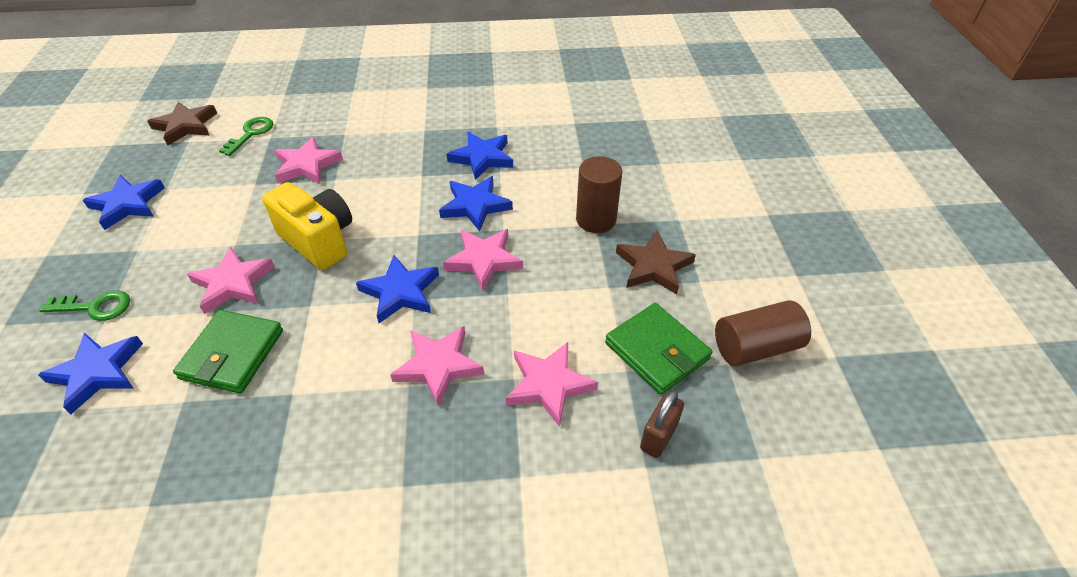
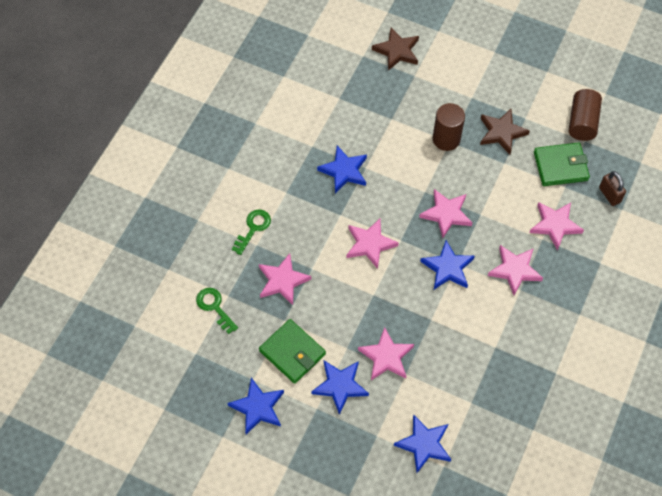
camera: 60 degrees left, 15 degrees up
(95, 307) = (362, 440): green key -> green key (253, 228)
(185, 126) = (171, 351): brown star -> brown star (397, 51)
(232, 354) = (449, 370): green wallet -> green wallet (292, 352)
(319, 241) = (373, 297): yellow camera -> none
(395, 211) = (370, 244): none -> pink star
(475, 206) = (393, 197): blue star -> blue star (340, 386)

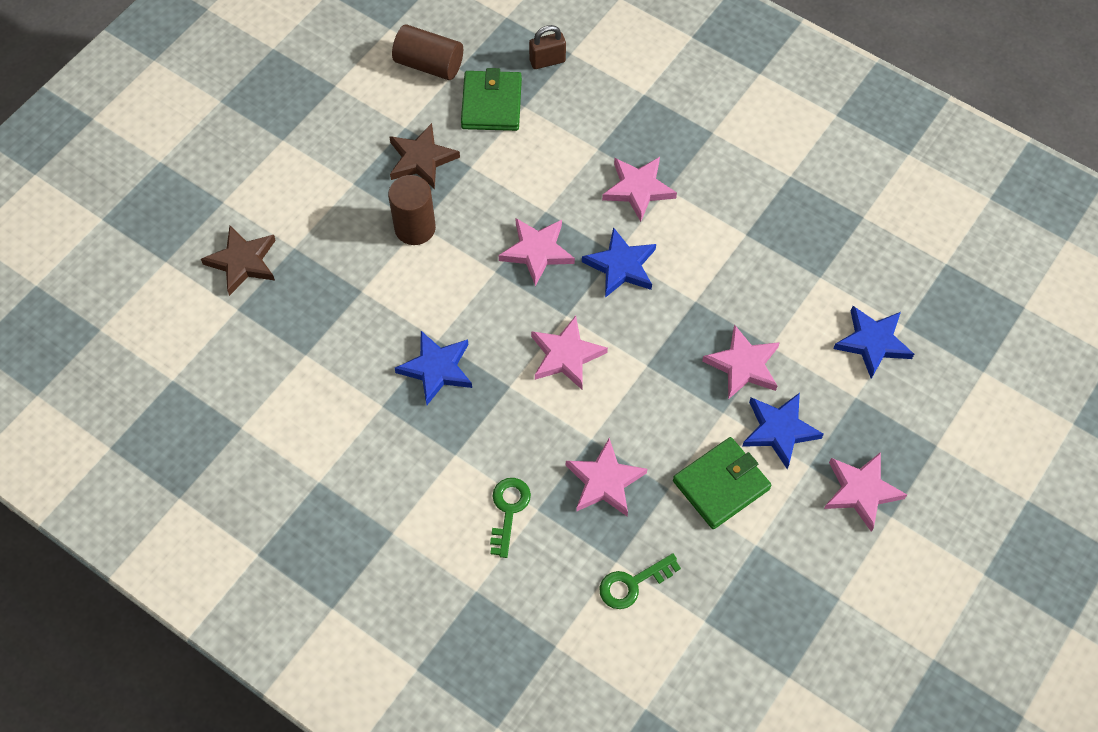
camera: 80 degrees left, 0 degrees up
(253, 228) = (508, 510): green key -> green key turned 60 degrees clockwise
(258, 407) = (800, 543): blue star -> none
(555, 225) = (580, 130): pink star -> pink star (861, 491)

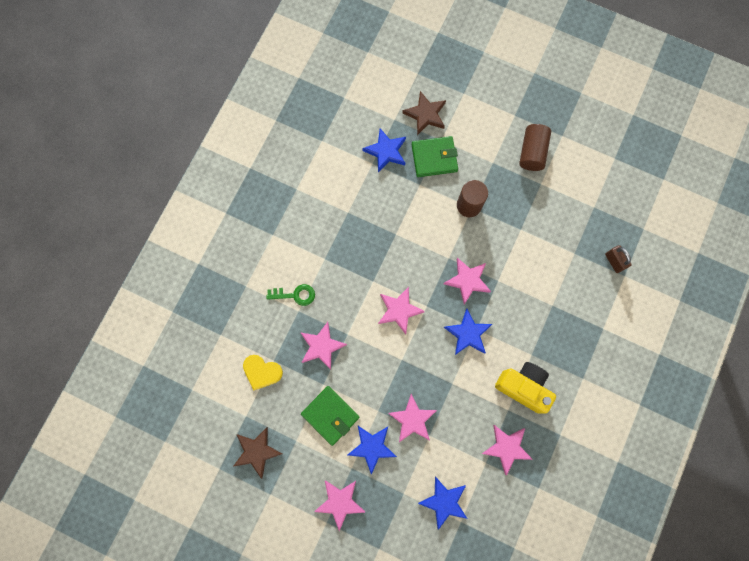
camera: 80 degrees right, 15 degrees up
(421, 159) = (519, 199): brown star -> brown star (257, 451)
(429, 64) = (592, 188): brown cylinder -> brown cylinder (532, 152)
(436, 369) = (376, 237): blue star -> blue star (386, 151)
(491, 104) = (571, 233): green wallet -> green wallet (434, 158)
(632, 584) = (262, 372): green key -> yellow heart
(638, 189) = (527, 336): pink star -> pink star (507, 448)
(714, 208) = (523, 387): none -> yellow camera

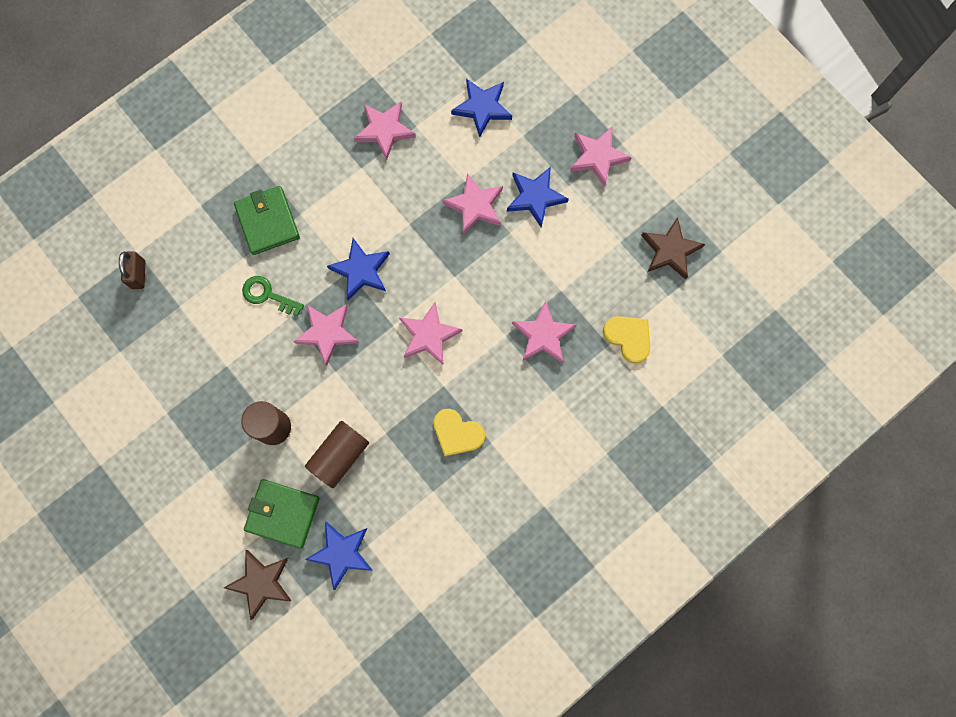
camera: 155 degrees left, 0 degrees up
(295, 295) = (548, 413): green key -> green key (268, 295)
(330, 415) = (568, 252): green wallet -> green wallet (267, 222)
(349, 255) = (457, 433): none -> yellow heart
(523, 387) = (330, 184): yellow camera -> none
(532, 152) = (152, 460): brown cylinder -> brown cylinder (339, 456)

